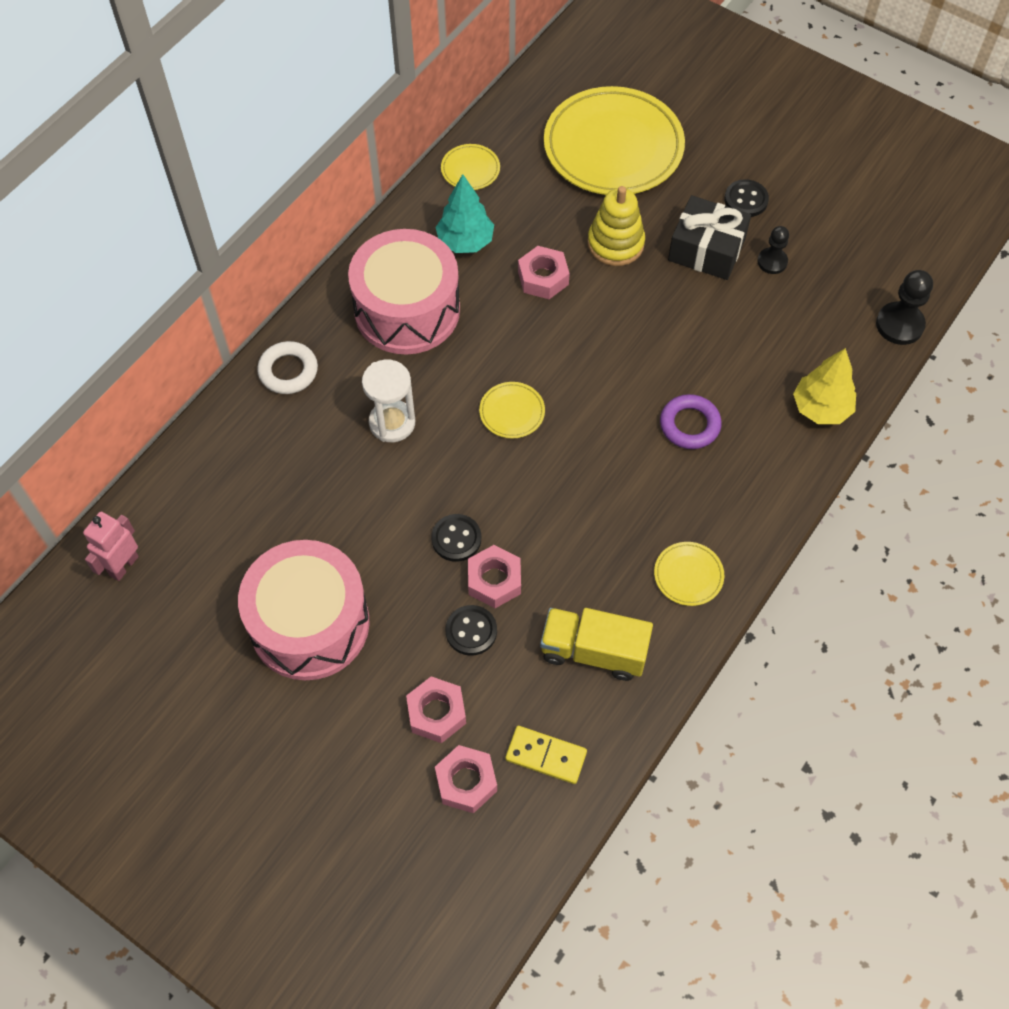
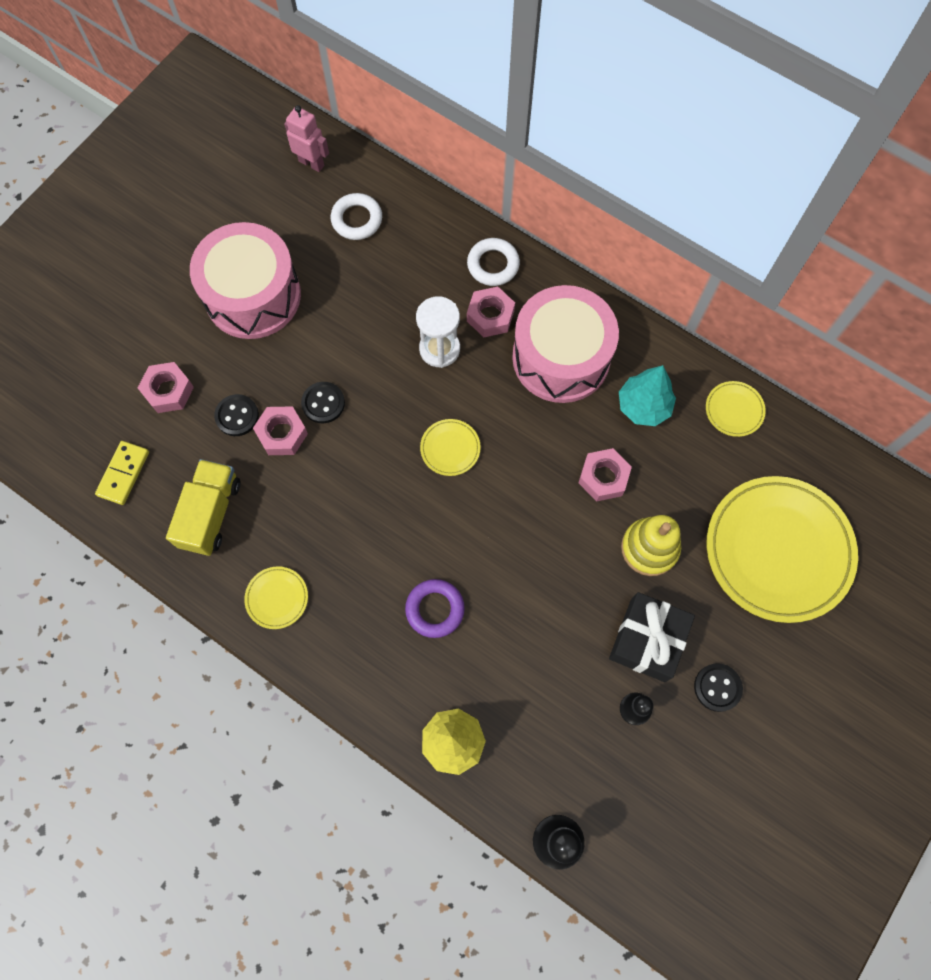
camera: 90 degrees right, 10 degrees up
(213, 511) = (357, 219): none -> white ring
(466, 782) = (109, 413): pink nut -> pink nut (490, 316)

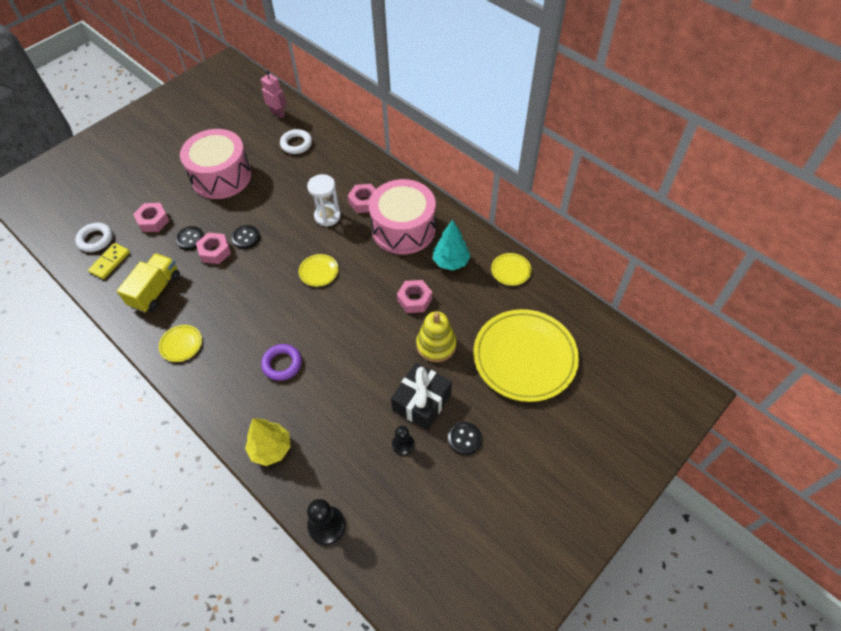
camera: 10 degrees right, 15 degrees down
(493, 265) = (373, 175): white ring -> white ring (95, 239)

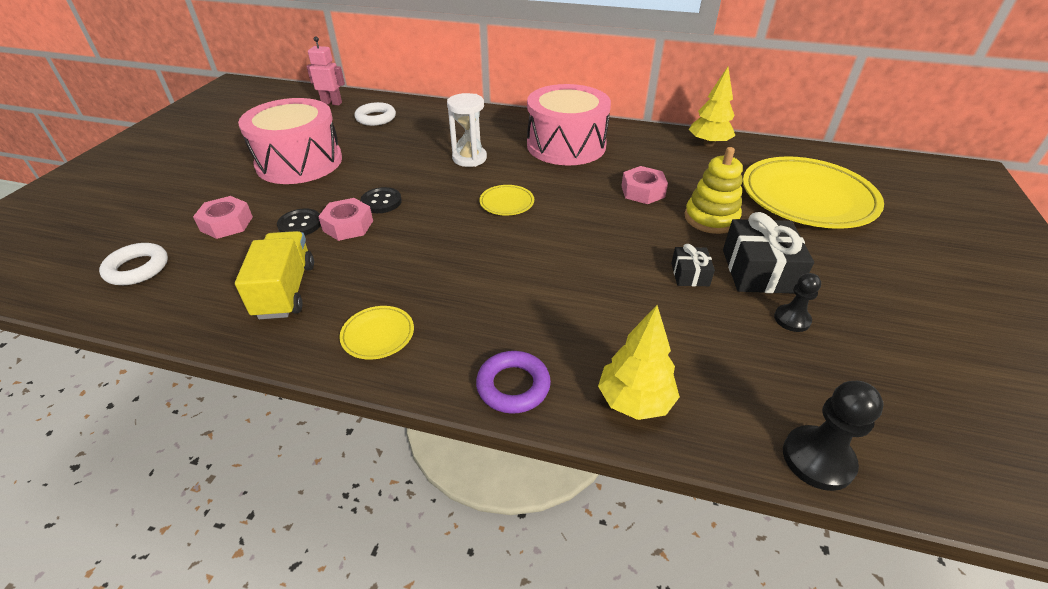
camera: 30 degrees left, 15 degrees down
(110, 262) = (181, 284): yellow domino -> none
(282, 364) = (550, 300): purple ring -> purple ring (513, 386)
(364, 202) = (500, 138): pink nut -> none
(377, 384) = (690, 274): none -> black gift
(450, 262) = (644, 154): turquoise tree -> none
(464, 438) = (846, 285): black button -> none
(511, 270) = (708, 144): yellow plate -> yellow tree

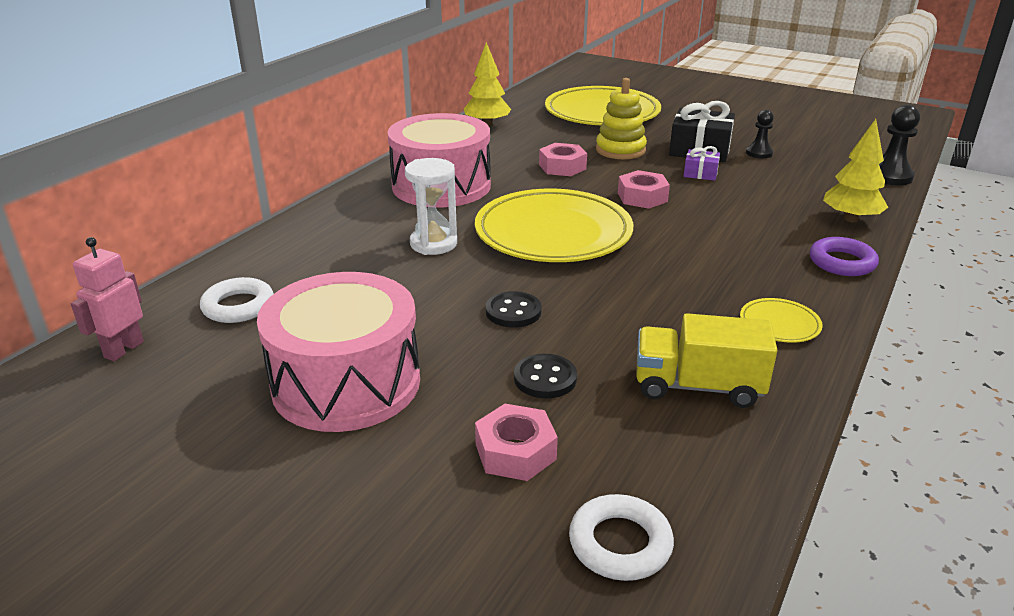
camera: 75 degrees left, 10 degrees down
(348, 226) = (563, 339): pink nut -> pink nut (642, 197)
(507, 203) = (553, 233): yellow plate -> yellow plate, size x2.39
(690, 274) = (700, 173): black gift -> purple gift

